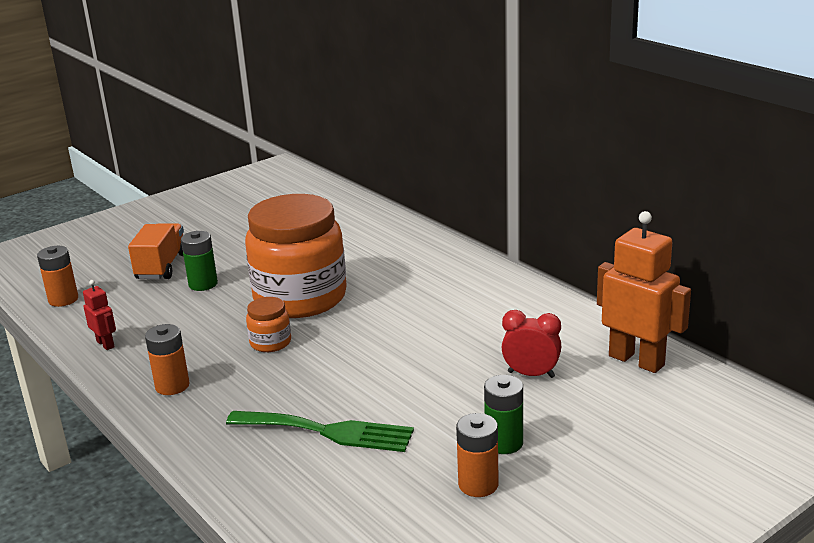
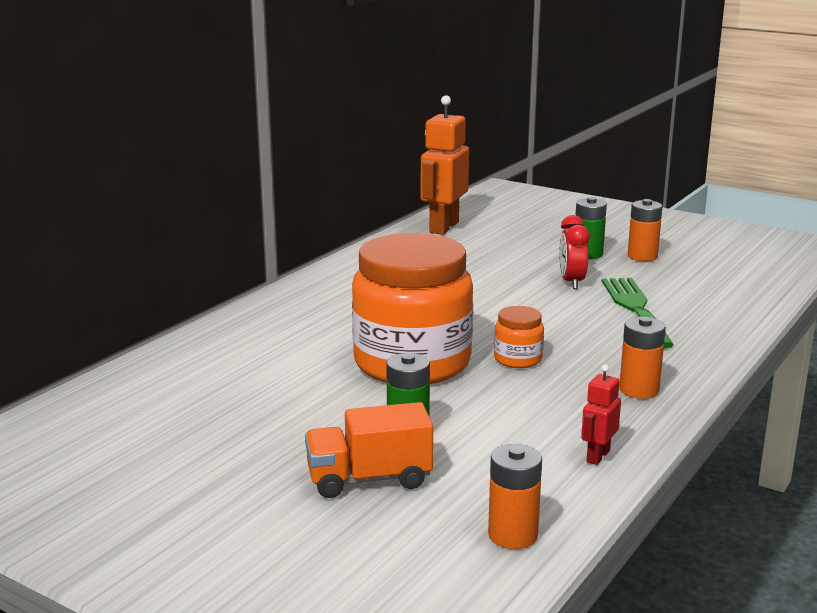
camera: 110 degrees left, 5 degrees down
(531, 374) = (489, 254): red clock -> red clock (571, 282)

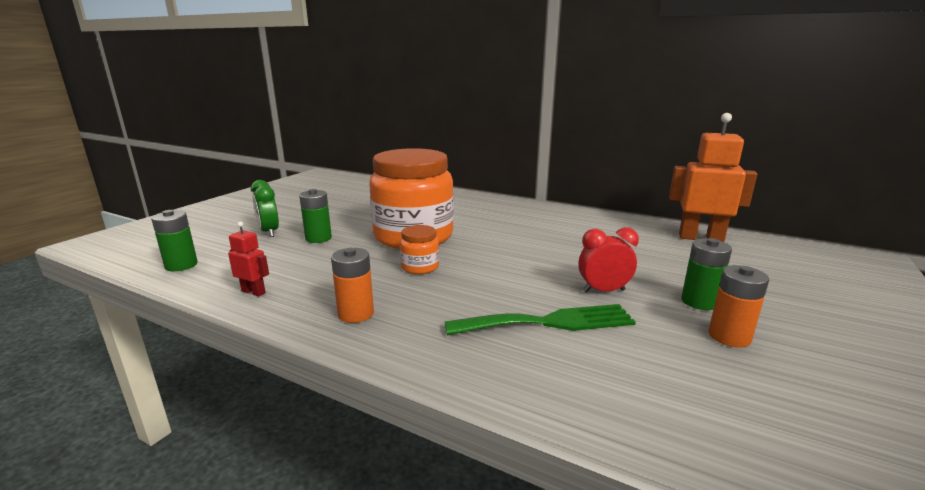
camera: 85 degrees right, 0 degrees up
(369, 479) = (269, 232): orange truck -> green clock
(513, 535) = (181, 265): orange battery -> green battery

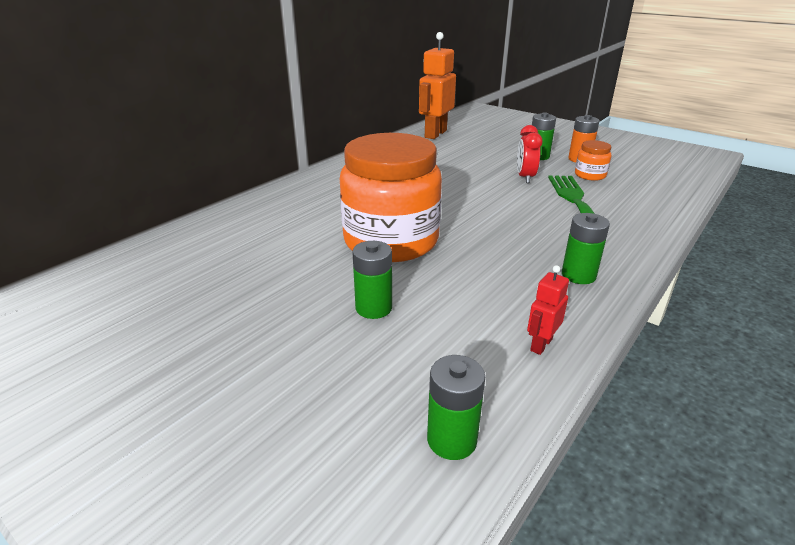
camera: 80 degrees left, 10 degrees up
(269, 232) = (327, 359): green clock -> none
(356, 314) = (578, 275): orange battery -> green battery
(420, 267) = (477, 241): orange jar -> orange jar (590, 175)

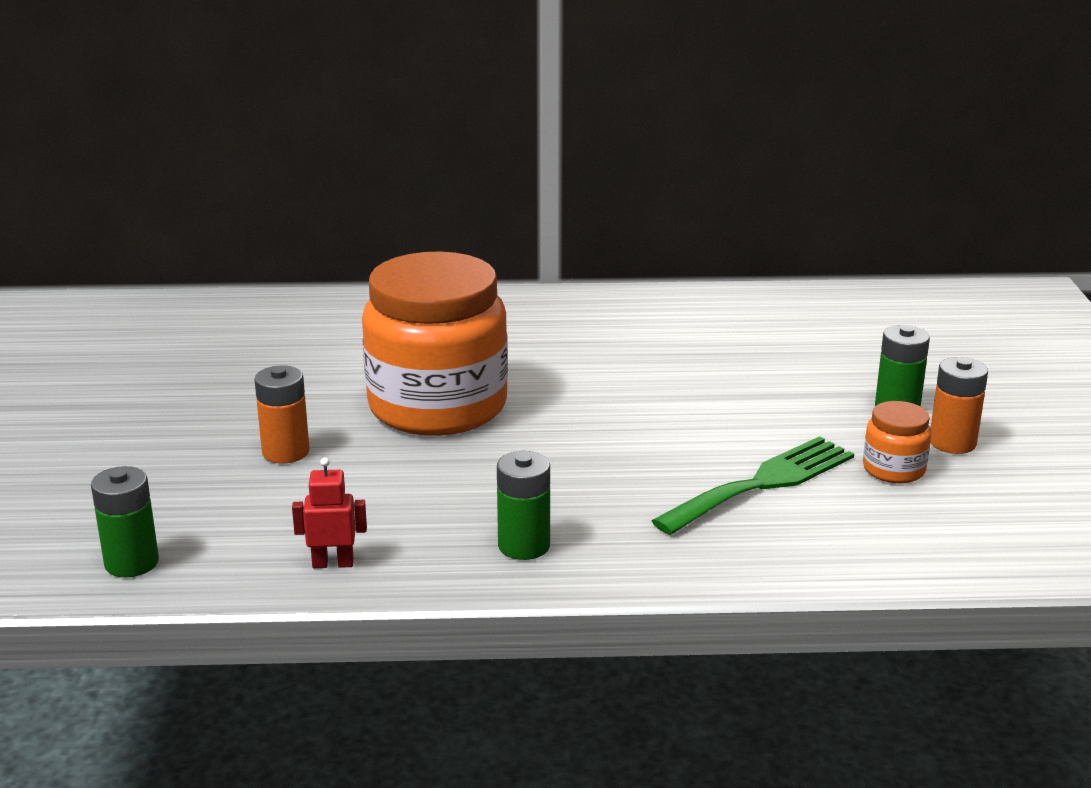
camera: 50 degrees right, 5 degrees down
(373, 308) = (285, 452): green battery -> orange battery
(435, 134) = (834, 305): orange robot -> none
(525, 177) = (785, 423): red clock -> none

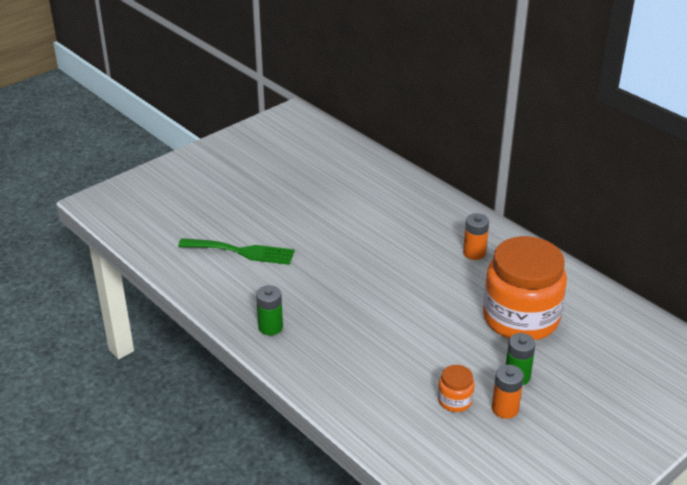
camera: 50 degrees right, 10 degrees up
(131, 563) = (160, 247): green battery -> none
(285, 452) = (266, 234): orange battery -> orange battery (474, 253)
(333, 563) = (208, 289): red robot -> none
(437, 406) = (344, 248): orange jar -> orange jar (520, 318)
(762, 483) = (393, 366): green fork -> green fork (242, 251)

